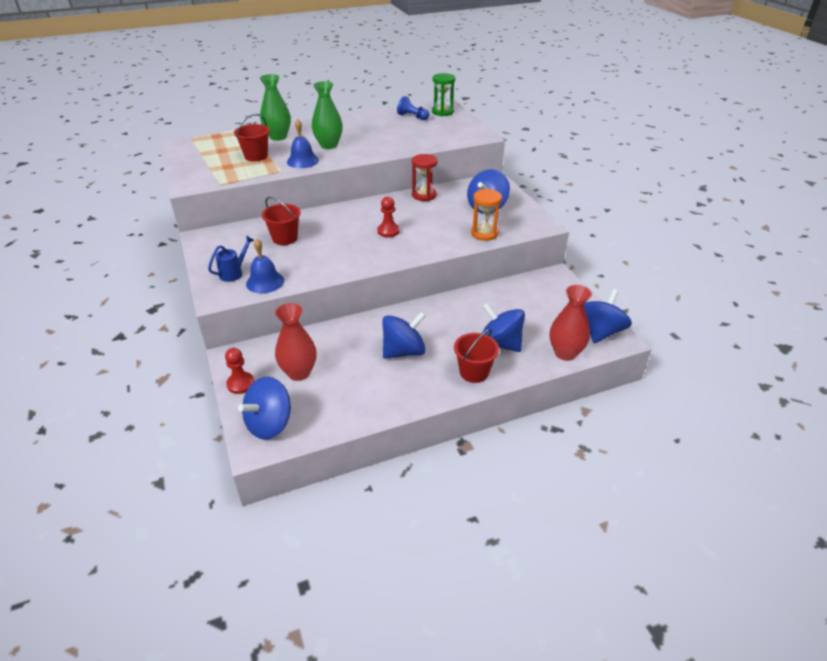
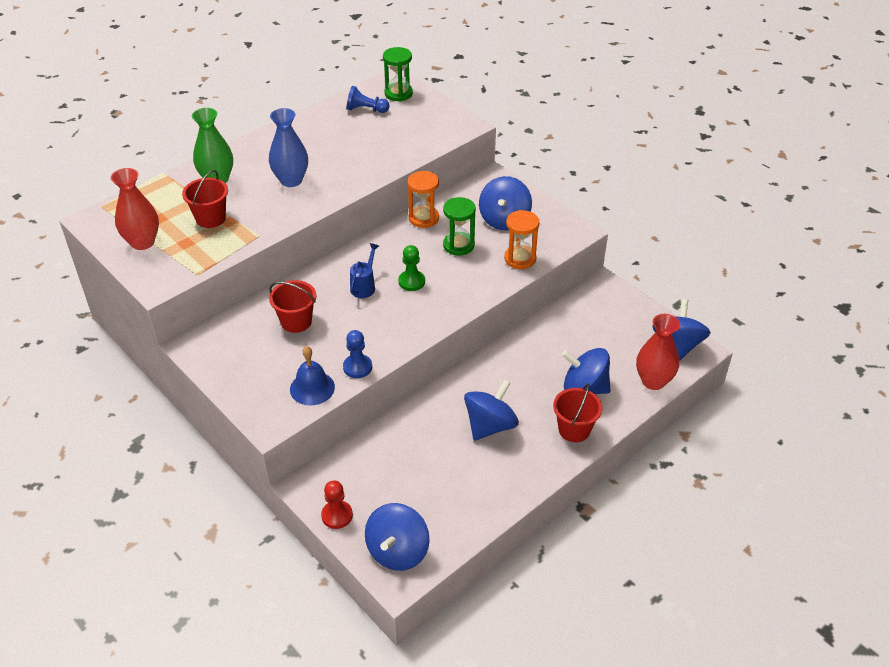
camera: 20 degrees left, 5 degrees up
(234, 273) = (267, 386): blue watering can -> blue watering can (364, 286)
(299, 373) = (392, 483): red vase -> red vase (142, 242)
(302, 161) = (275, 213): blue bell -> none
(308, 276) = (357, 367): none -> blue pawn
(329, 145) = (291, 180): green vase -> blue vase
(388, 231) = (411, 281): red pawn -> green pawn
(424, 195) = (423, 218): red hourglass -> orange hourglass
(440, 216) = (458, 245): none -> green hourglass

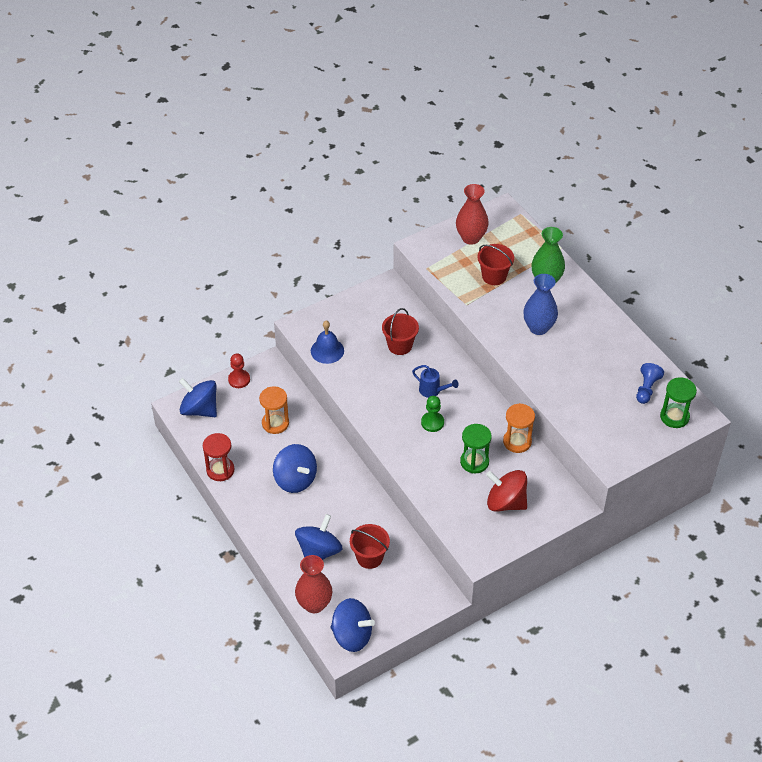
camera: 100 degrees right, 5 degrees up
(357, 367) = (342, 378): blue pawn -> none
(495, 505) = (220, 470): none -> red hourglass
(504, 220) = (505, 502): blue spinning top -> red spinning top
(520, 259) = (448, 504): orange hourglass -> orange hourglass (275, 423)
(574, 430) = (277, 534): red bucket -> red bucket (369, 557)

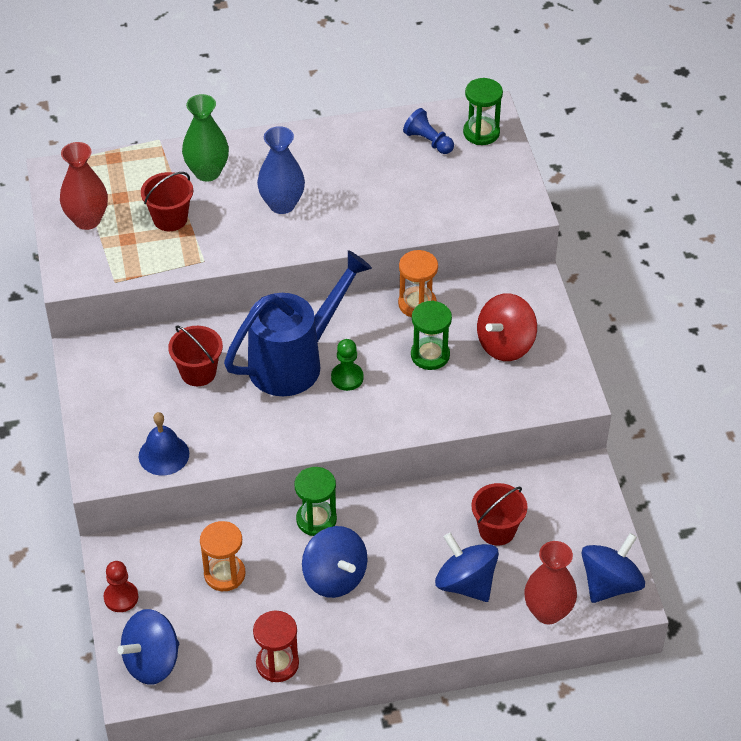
camera: 70 degrees left, 0 degrees up
(295, 479) = (335, 577): blue spinning top -> blue spinning top turned 75 degrees clockwise
(336, 456) = (316, 520): none -> green hourglass
(432, 391) = (294, 361): blue watering can -> blue watering can, size x2.42

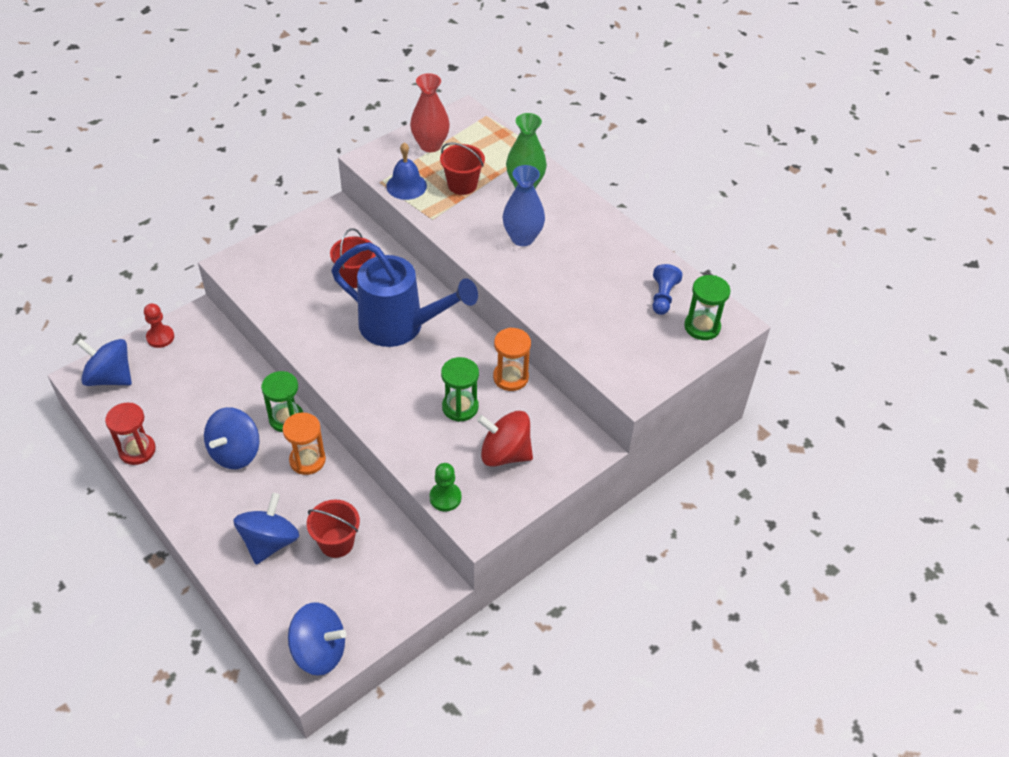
camera: 60 degrees right, 0 degrees up
(164, 455) = (265, 290): blue bell -> blue bell (406, 186)
(224, 574) = (207, 385): orange hourglass -> orange hourglass (307, 460)
(347, 378) = (403, 364): green pawn -> green pawn (445, 498)
(548, 612) = (266, 614): red vase -> none

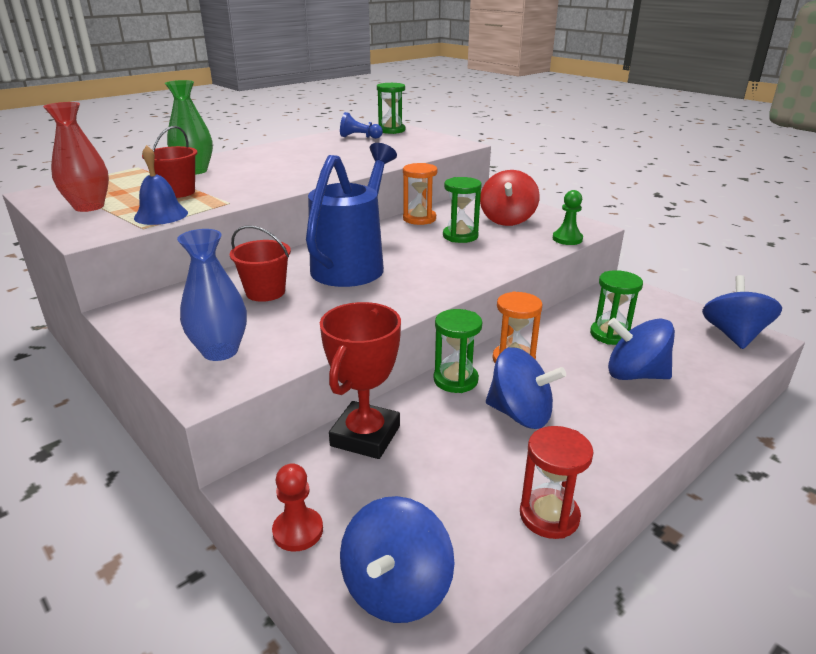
camera: 90 degrees left, 20 degrees down
(232, 365) = (365, 436): none -> red trophy
(336, 542) = (610, 334): red bucket -> green hourglass
(522, 238) = (275, 171): blue vase -> blue vase (220, 351)

